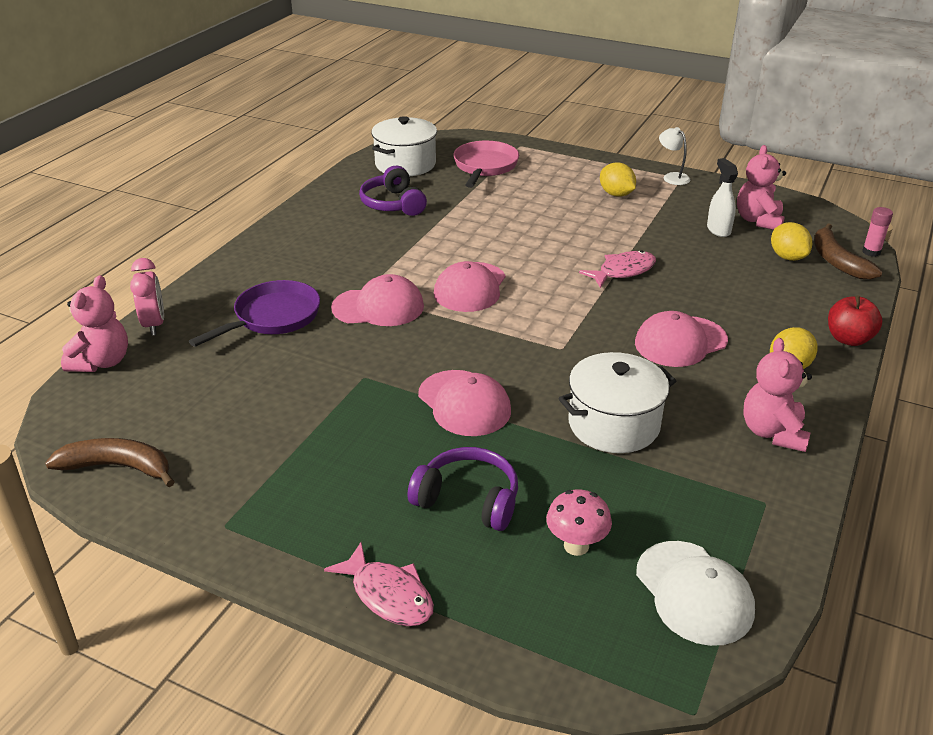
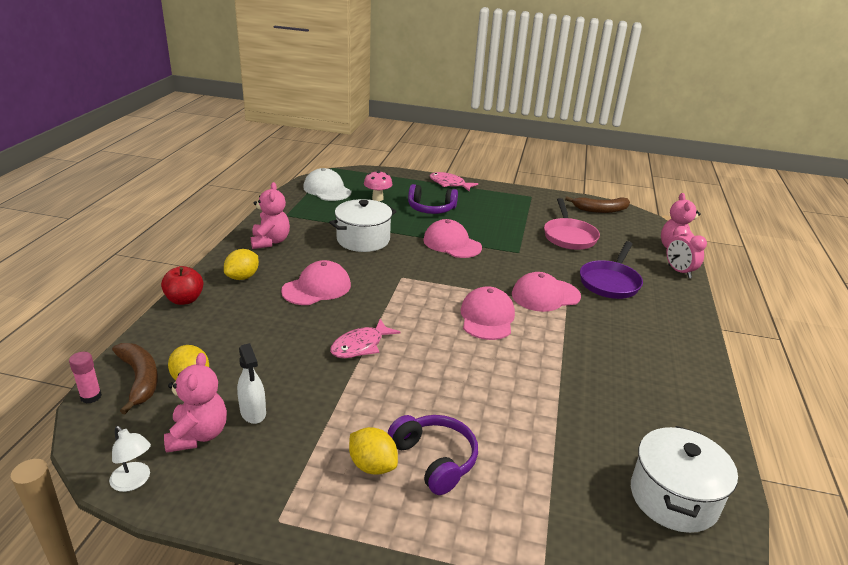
camera: 165 degrees right, 5 degrees down
(393, 204) = (625, 412): purple headphones -> purple headphones (434, 459)
(485, 167) = (565, 507): pink pan -> pink pan (569, 236)
(672, 177) = (291, 521): white lamp -> white lamp (134, 482)

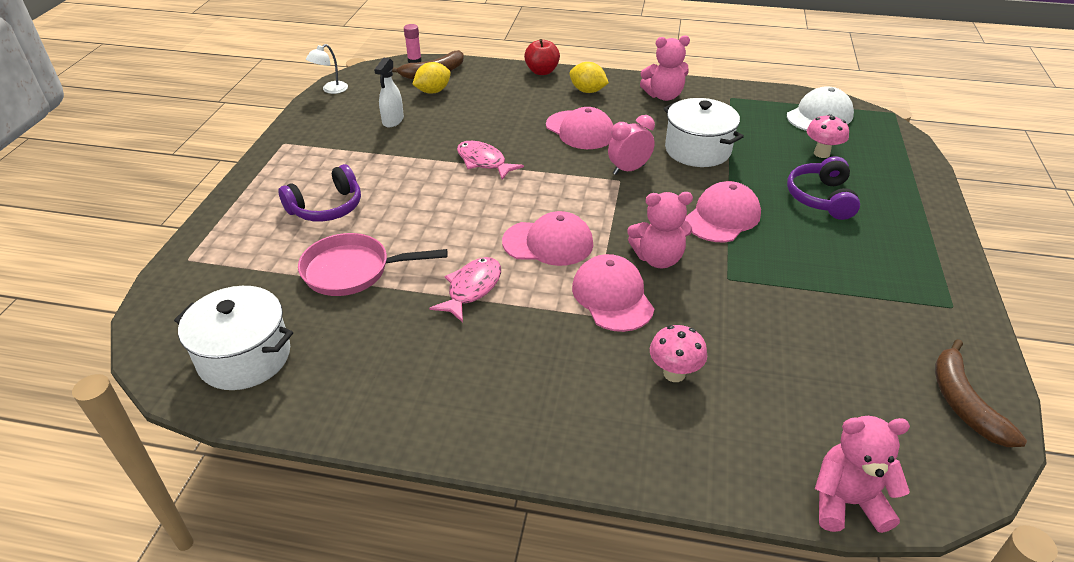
camera: 90 degrees right, 10 degrees up
(198, 435) = (371, 103): pink teddy bear -> pink teddy bear (658, 258)
(253, 413) = (393, 121): white spray bottle -> white spray bottle turned 45 degrees counterclockwise
(372, 465) = (326, 177): yellow lemon -> none
(449, 184) = (927, 214): pink fish -> pink fish (472, 289)
(569, 236) = (814, 341): pink pan -> pink pan (353, 271)
(610, 282) = (674, 373): purple pan -> pink mushroom
(679, 272) = (749, 483): pink clock -> pink clock (629, 170)

